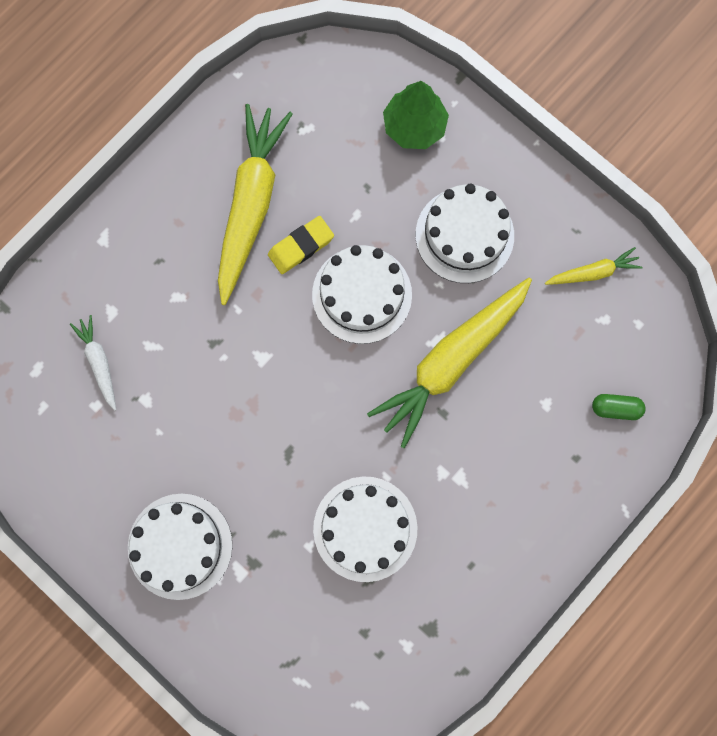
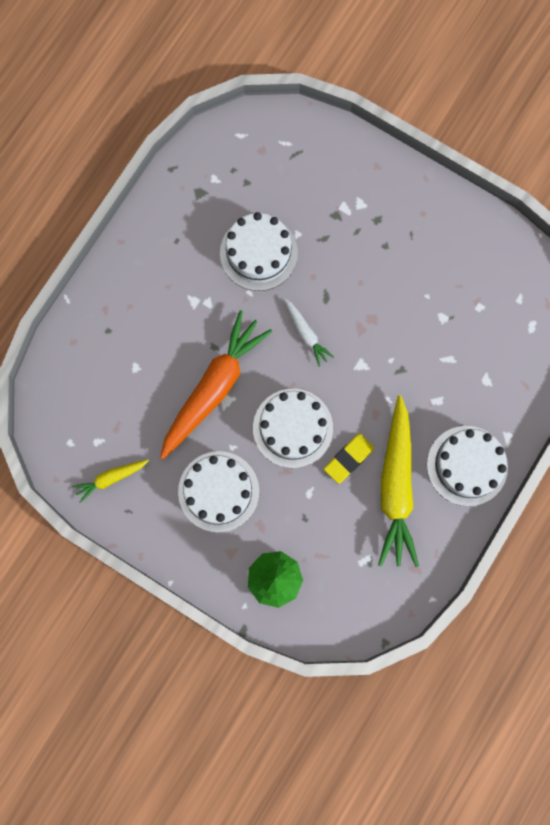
camera: 170 degrees right, 0 degrees up
(99, 362) = (485, 339): white carrot -> white carrot (305, 333)
(180, 546) = (392, 218): white cake -> white cake (467, 465)
(451, 361) = (214, 387): yellow carrot -> orange carrot
(615, 408) = (82, 373): green capsule -> none

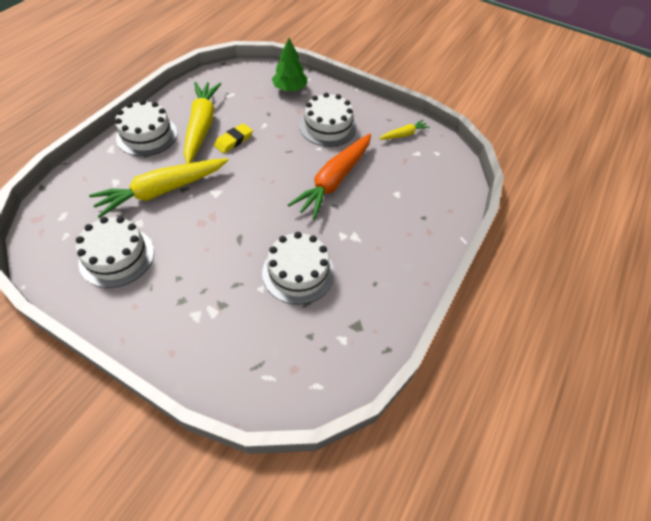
camera: 175 degrees right, 25 degrees down
(293, 428) = (274, 157): white cake -> white cake (117, 256)
(305, 333) = (259, 213): white carrot -> none
(426, 366) = (162, 191): none -> yellow carrot

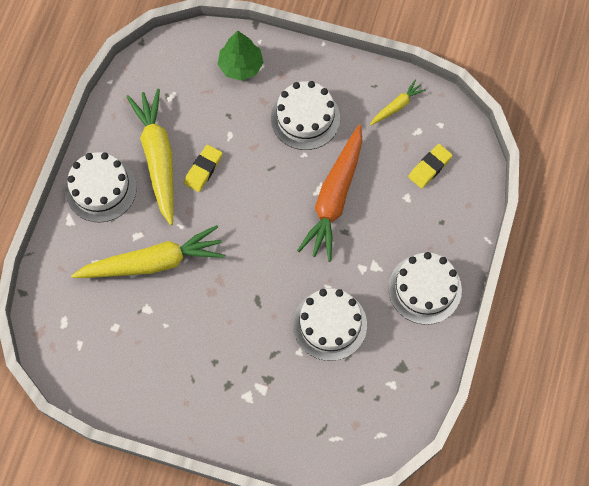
camera: 10 degrees left, 15 degrees up
(117, 256) = (143, 355): white cake -> white cake (425, 289)
(162, 191) = (153, 262): yellow carrot -> yellow carrot turned 150 degrees counterclockwise
(421, 178) = (429, 167): none -> yellow eraser

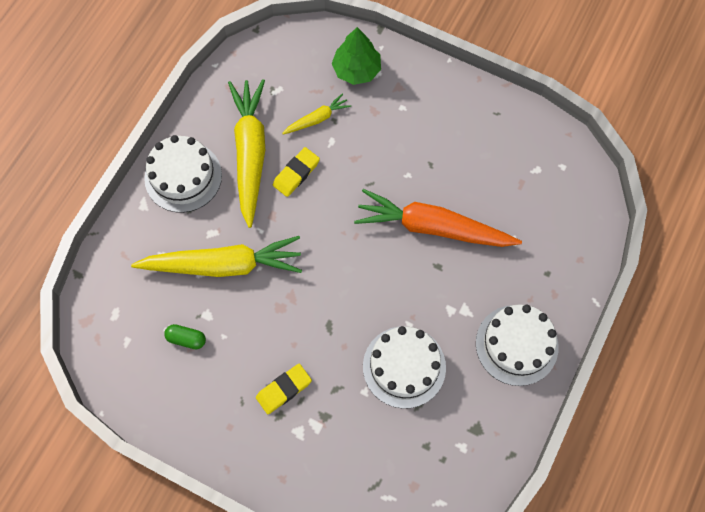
camera: 10 degrees right, 0 degrees up
(133, 333) = (186, 339): none -> green capsule
(305, 118) = (416, 136): white cake -> none
(334, 198) = (433, 227): orange carrot -> orange carrot turned 75 degrees clockwise
(397, 106) = (518, 139): yellow carrot -> yellow carrot (317, 119)
(429, 167) = (543, 211): yellow eraser -> yellow eraser (284, 389)

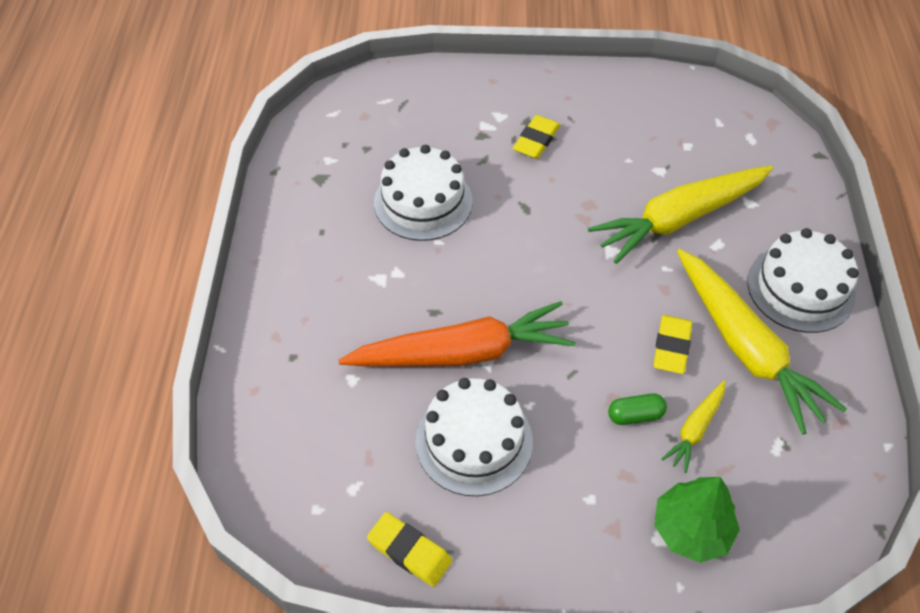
camera: 155 degrees right, 15 degrees down
(186, 339) = (663, 144): green capsule -> green capsule (635, 415)
(516, 345) = (304, 267): white cake -> white cake (474, 441)
(517, 122) = (409, 551): none -> yellow eraser

